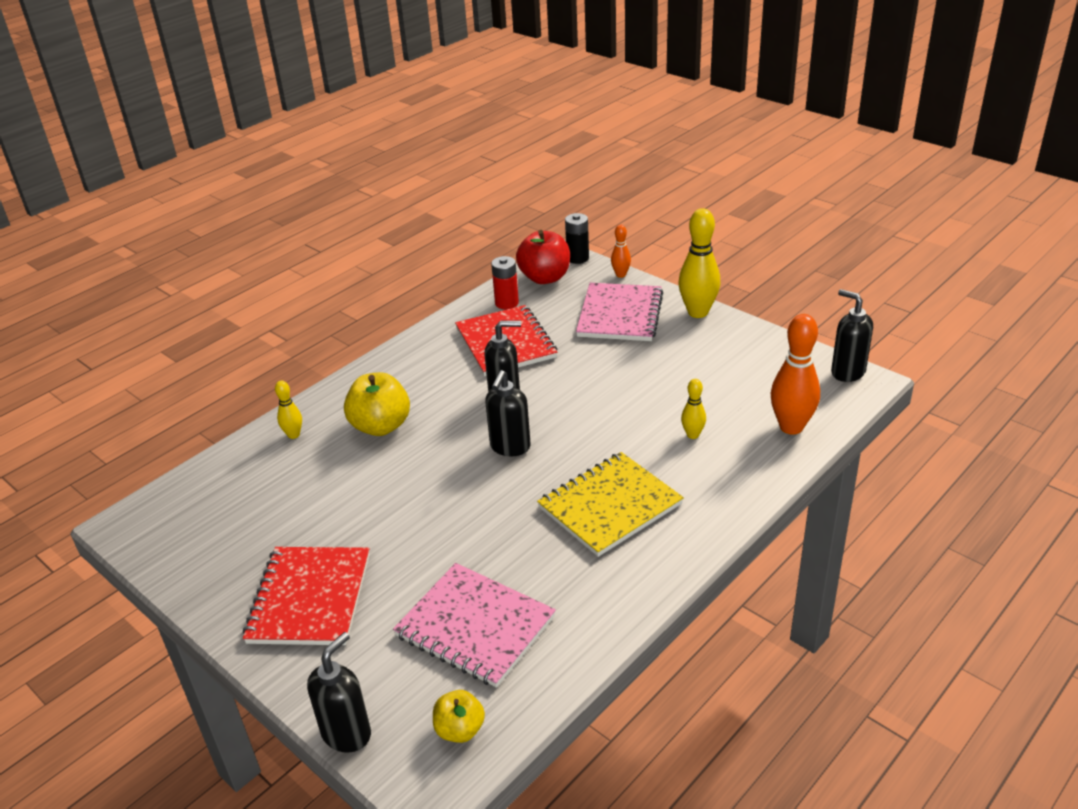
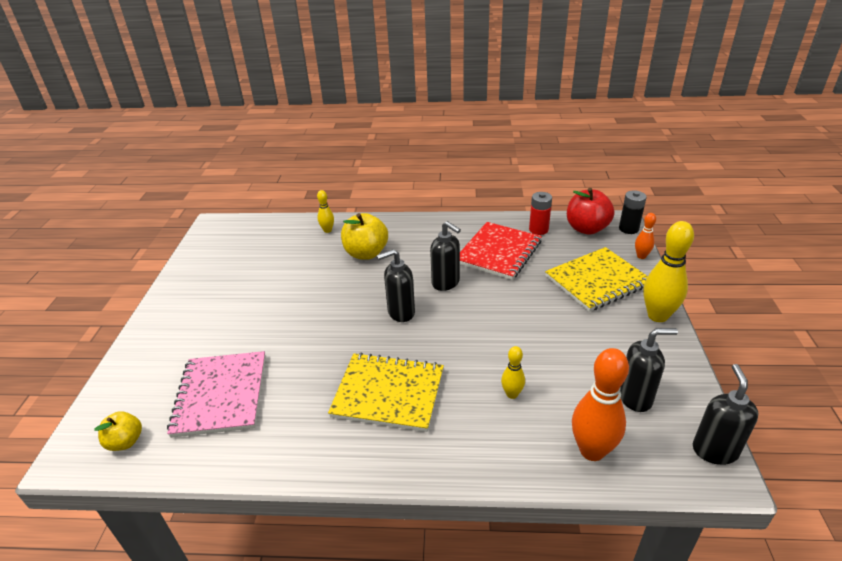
camera: 50 degrees right, 0 degrees up
(309, 598) = (201, 313): red notebook -> none
(347, 733) = (101, 392): black soap dispenser -> black soap dispenser (635, 398)
(620, 315) = (597, 281): pink notebook -> yellow notebook

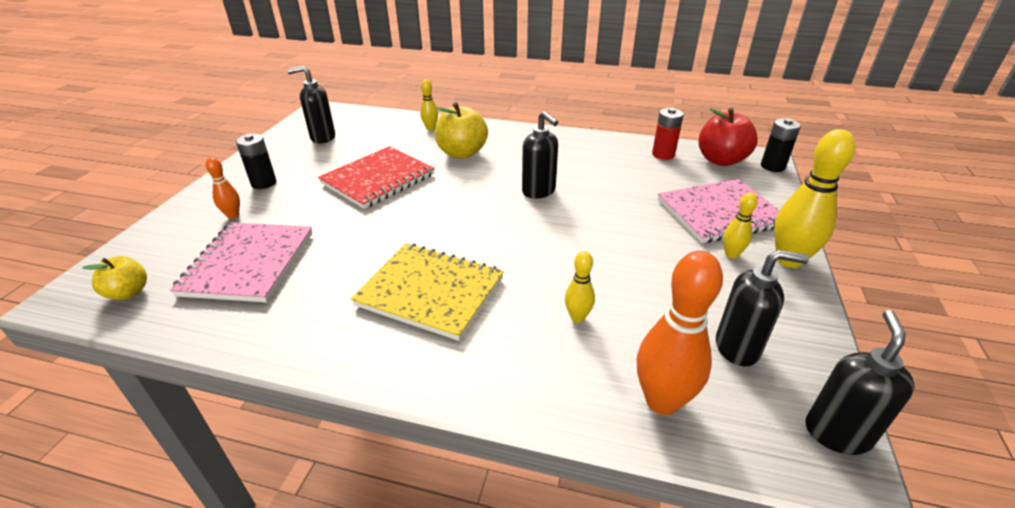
camera: 10 degrees right, 0 degrees up
(196, 312) = (264, 183): none -> black battery
(400, 312) = (477, 213): black soap dispenser -> black soap dispenser (322, 138)
(499, 252) = (610, 170): red notebook -> red notebook (378, 179)
(597, 281) = (720, 213): yellow notebook -> pink notebook
(614, 318) = (731, 254): none -> yellow bowling pin
(641, 256) = (782, 195): orange bowling pin -> orange bowling pin (233, 215)

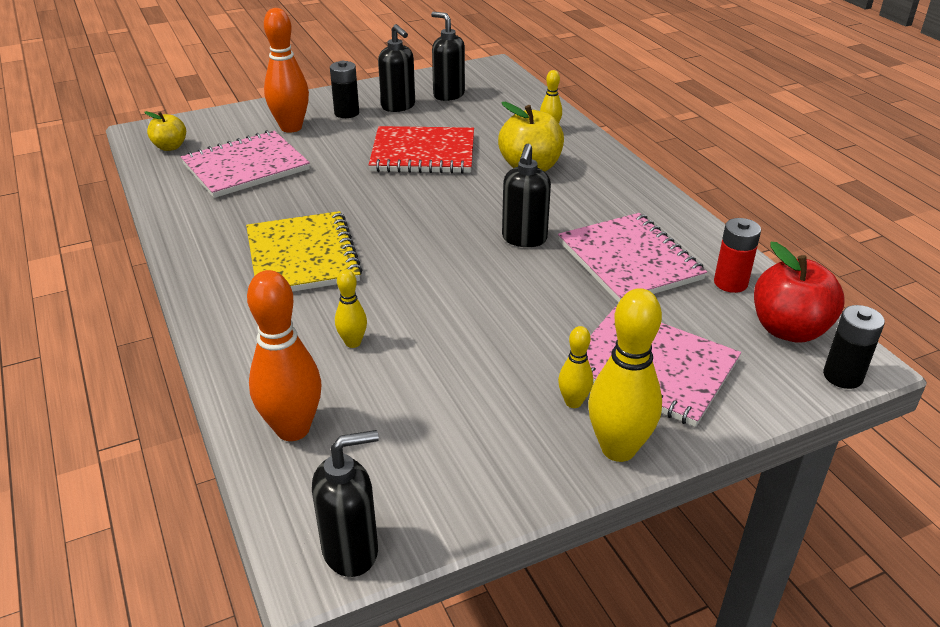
camera: 50 degrees right, 0 degrees up
(233, 215) = (291, 127): orange bowling pin -> orange bowling pin, size x1.93
(607, 170) = (629, 260): none -> pink notebook
(737, 348) = (411, 453): black soap dispenser -> black soap dispenser (398, 106)

